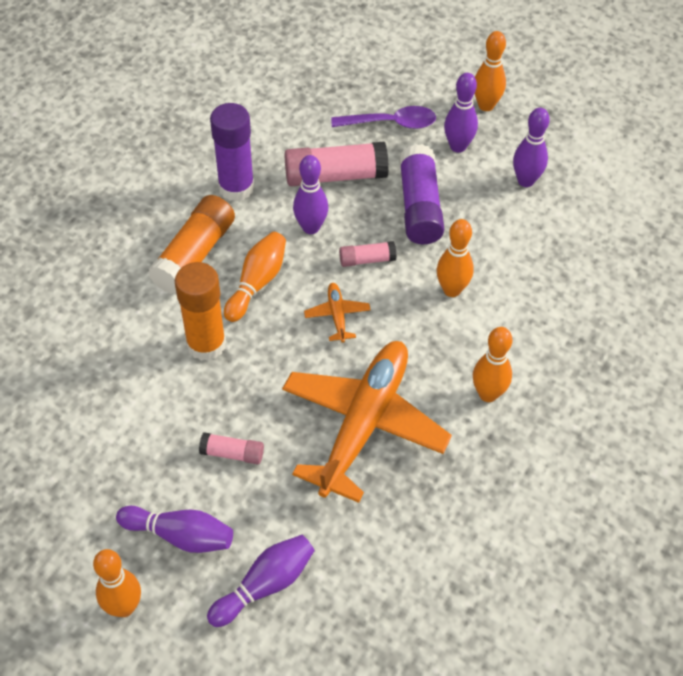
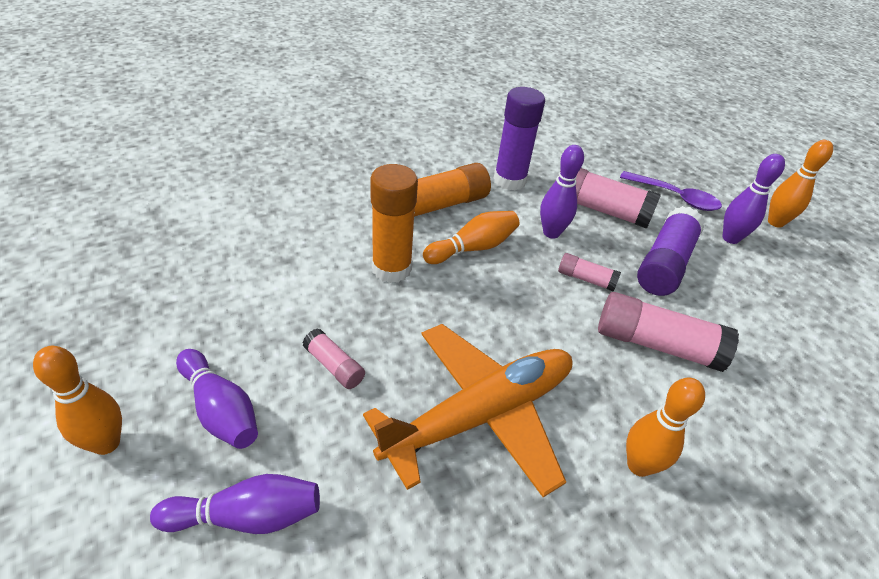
camera: 30 degrees right, 10 degrees down
(337, 315) = (525, 307): orange plane -> none
(452, 290) = (656, 344): orange bowling pin -> pink glue stick
(525, 181) = (789, 293): purple bowling pin -> none

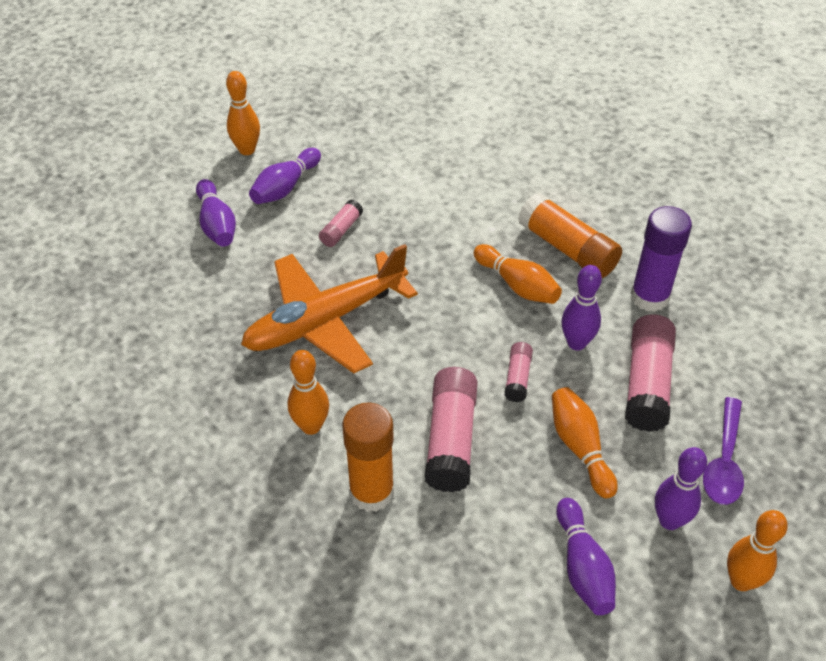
camera: 80 degrees right, 5 degrees up
(391, 269) = (459, 236): orange glue stick -> orange glue stick (371, 492)
(480, 415) = (326, 321): orange plane -> orange plane turned 105 degrees clockwise
(664, 264) = (580, 448): purple glue stick -> orange bowling pin
(781, 296) = (583, 567): none -> purple bowling pin

